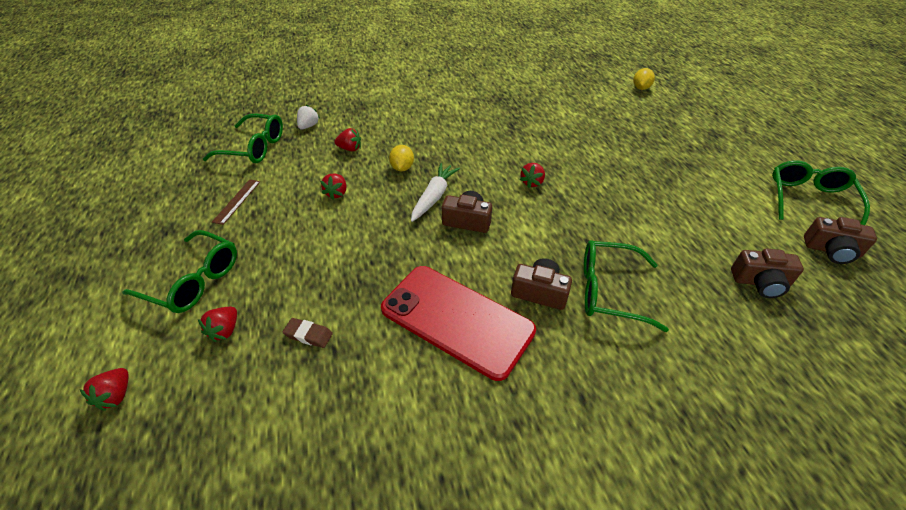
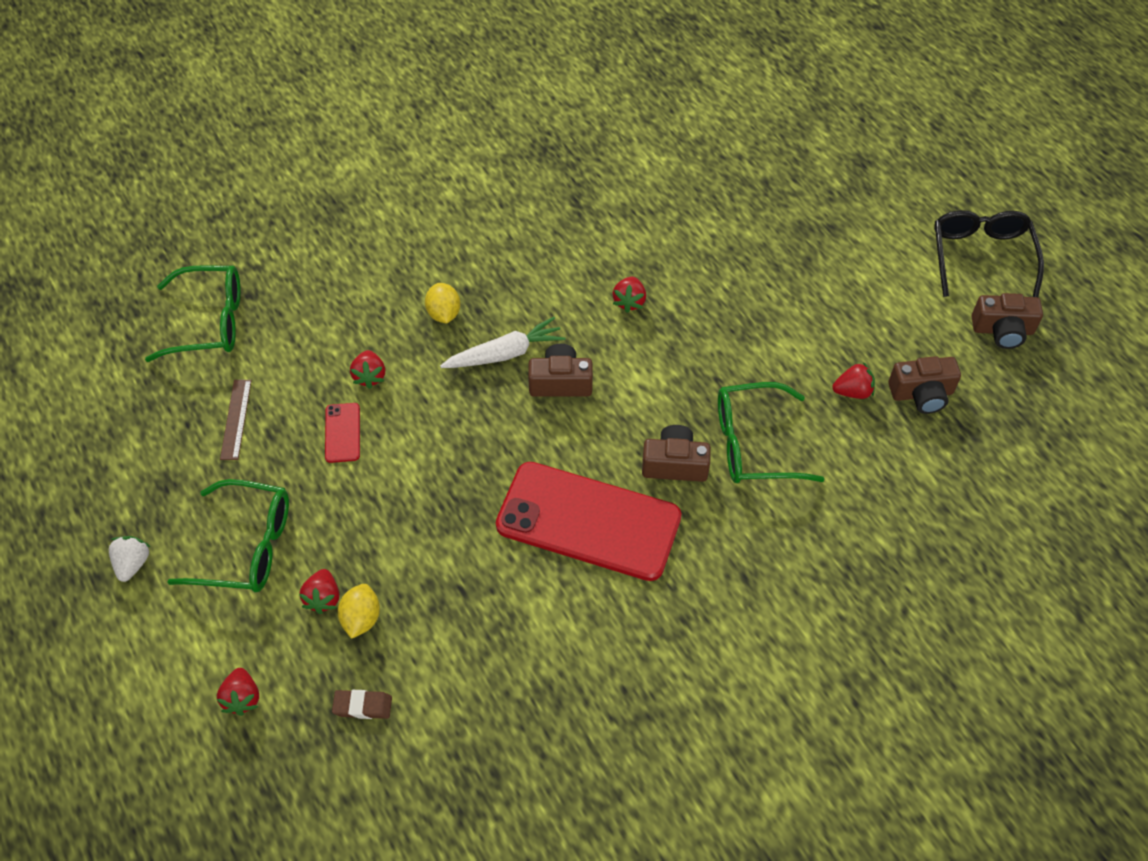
camera: 15 degrees left, 10 degrees up
(301, 222) = (342, 433): none -> red phone
(308, 126) = (271, 264): white strawberry -> white strawberry (133, 564)
(308, 335) = (424, 580): brown eraser -> brown eraser (362, 706)
(350, 149) = (354, 294): red strawberry -> red strawberry (852, 391)
(434, 197) = (505, 354): white carrot -> white carrot turned 60 degrees clockwise
(641, 88) = (751, 86): yellow lemon -> yellow lemon (361, 619)
(809, 200) = (981, 257): green glasses -> black glasses

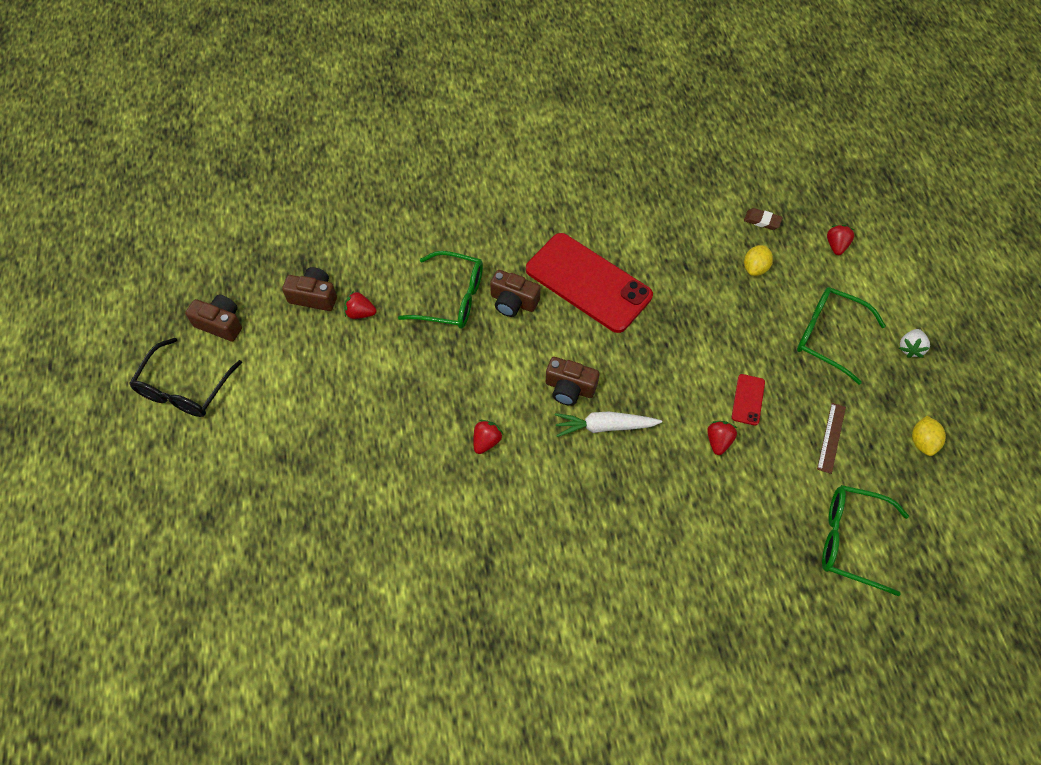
camera: 160 degrees left, 5 degrees up
(323, 598) = (778, 287): red strawberry -> none
(444, 314) = (644, 481): yellow lemon -> yellow lemon (922, 442)

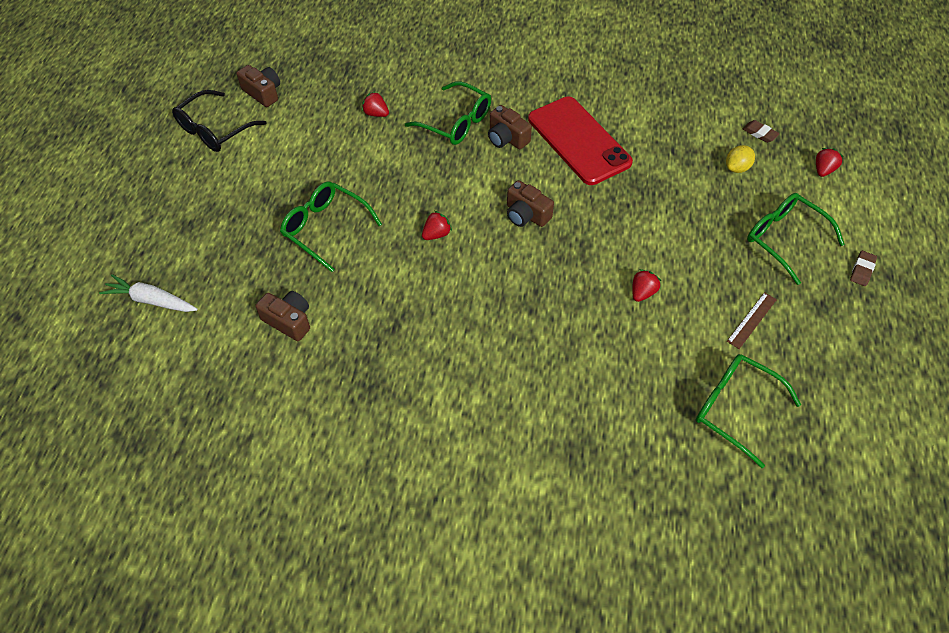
camera: 20 degrees right, 5 degrees down
(314, 296) = (344, 92): brown camera -> brown camera (289, 321)
(365, 473) = (326, 228): none -> green glasses
(604, 426) = (544, 252): white carrot -> white carrot (151, 300)
(748, 399) = (684, 268): red phone -> none
(910, 348) = (862, 270): white strawberry -> brown eraser
(922, 442) = (841, 349): yellow lemon -> none

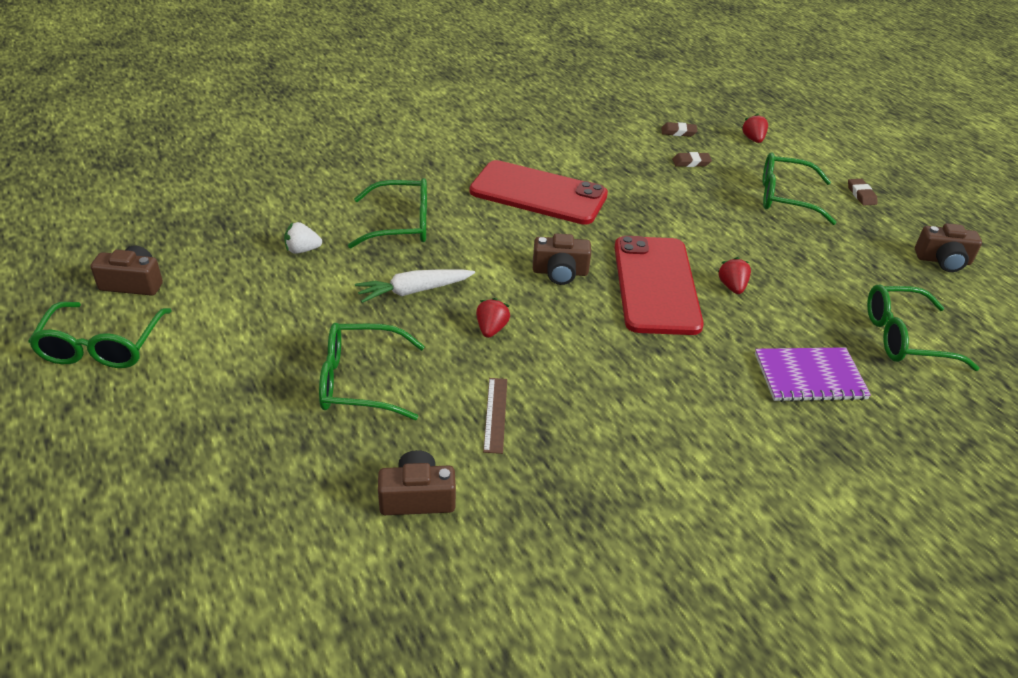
camera: 40 degrees left, 15 degrees down
(151, 300) = (201, 578): white carrot -> white carrot (414, 291)
(215, 130) = (102, 346): black glasses -> green glasses
(376, 114) = (302, 250): red strawberry -> white strawberry
(507, 138) = (468, 217): brown camera -> brown camera (943, 260)
(585, 260) = (656, 285): none -> red phone
(618, 392) = (809, 377): none -> purple notebook
(737, 168) = (691, 162): yellow lemon -> brown eraser
(751, 320) = (835, 266): brown ruler -> brown ruler (495, 414)

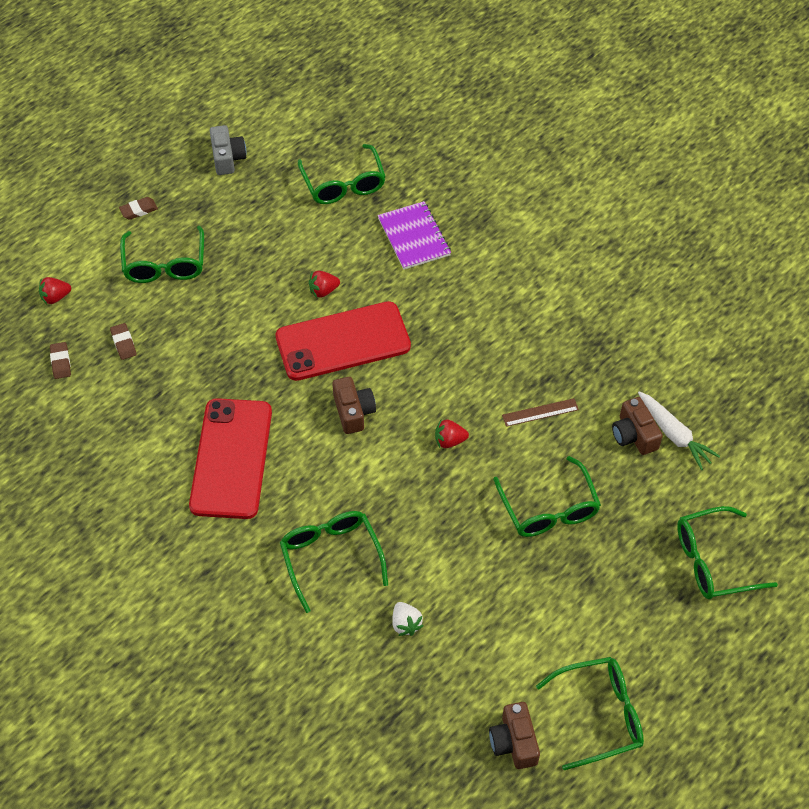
camera: 105 degrees left, 15 degrees up
(186, 513) = (714, 561): none -> green glasses
(414, 291) = (426, 511): white carrot -> white carrot (674, 434)
(943, 260) = (227, 158): brown camera -> grey camera

